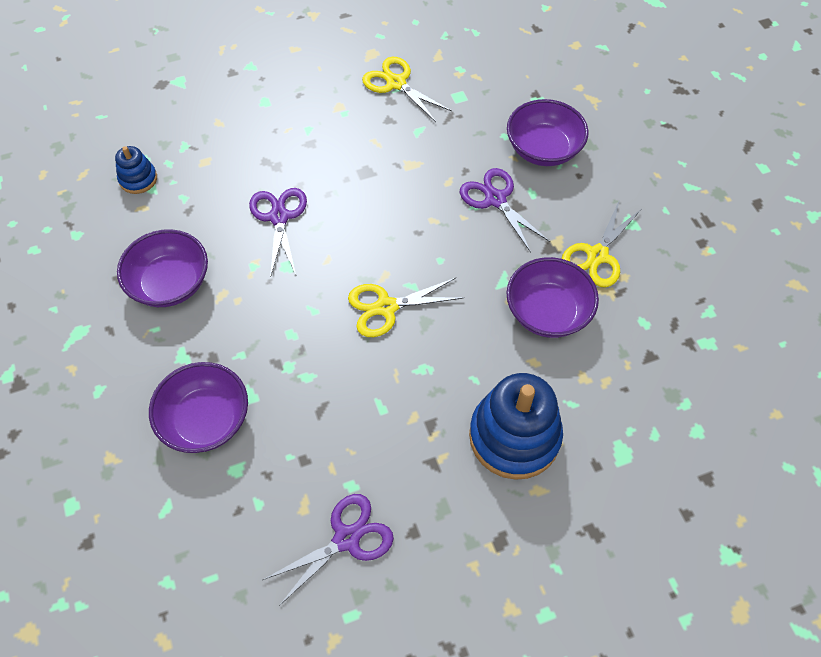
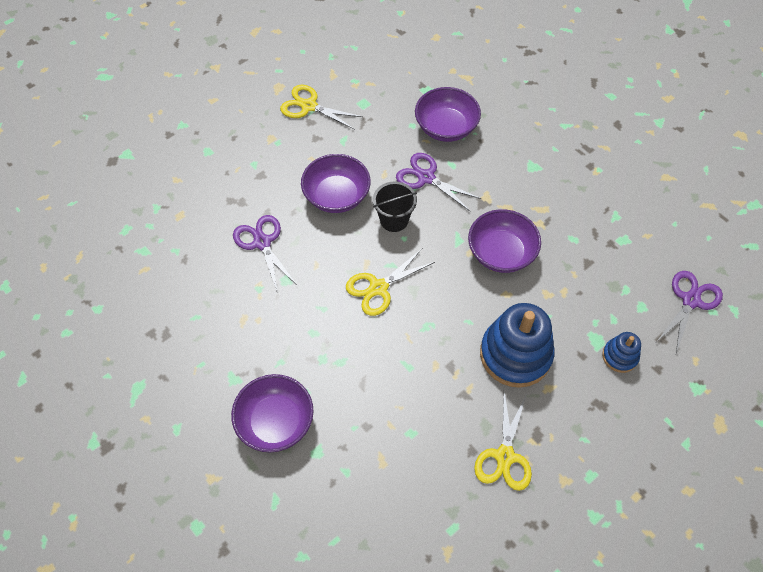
camera: 20 degrees left, 0 degrees up
(138, 179) = (129, 246): blue stacking toy -> blue stacking toy (620, 356)
(170, 283) = (197, 324): purple bowl -> purple bowl (336, 196)
(346, 538) = (424, 473): purple scissors -> purple scissors (690, 300)
(437, 236) = (394, 220): none -> black bucket
(597, 255) = (519, 198): yellow scissors -> yellow scissors (505, 456)

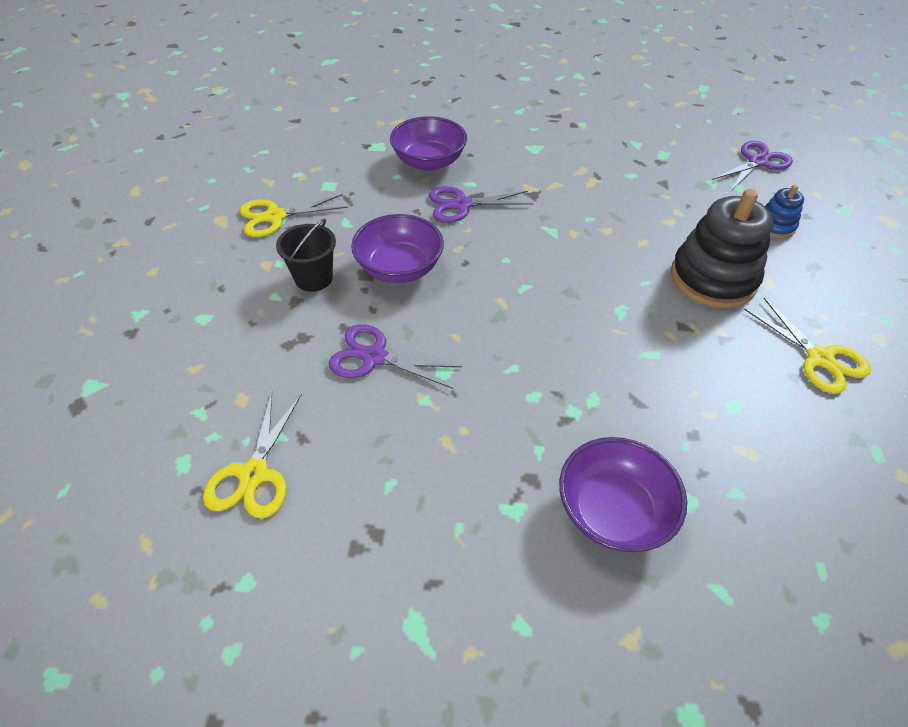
camera: 45 degrees left, 10 degrees down
(378, 288) = (539, 312): yellow scissors -> yellow scissors (254, 474)
(394, 220) = (478, 252): black bucket -> black bucket (313, 278)
(501, 253) = (597, 218): purple bowl -> none
(515, 354) = (713, 279): blue stacking toy -> black stacking toy
(690, 300) = (757, 162): purple scissors -> purple scissors turned 60 degrees clockwise

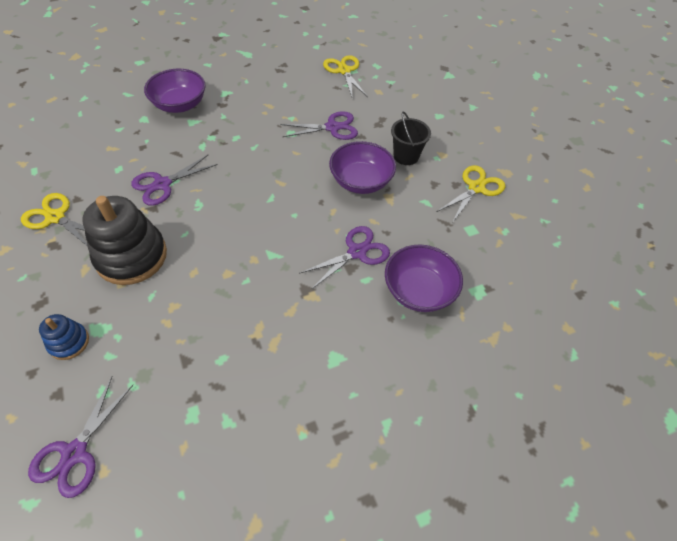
camera: 150 degrees right, 5 degrees up
(666, 355) = (162, 184): none -> purple scissors

